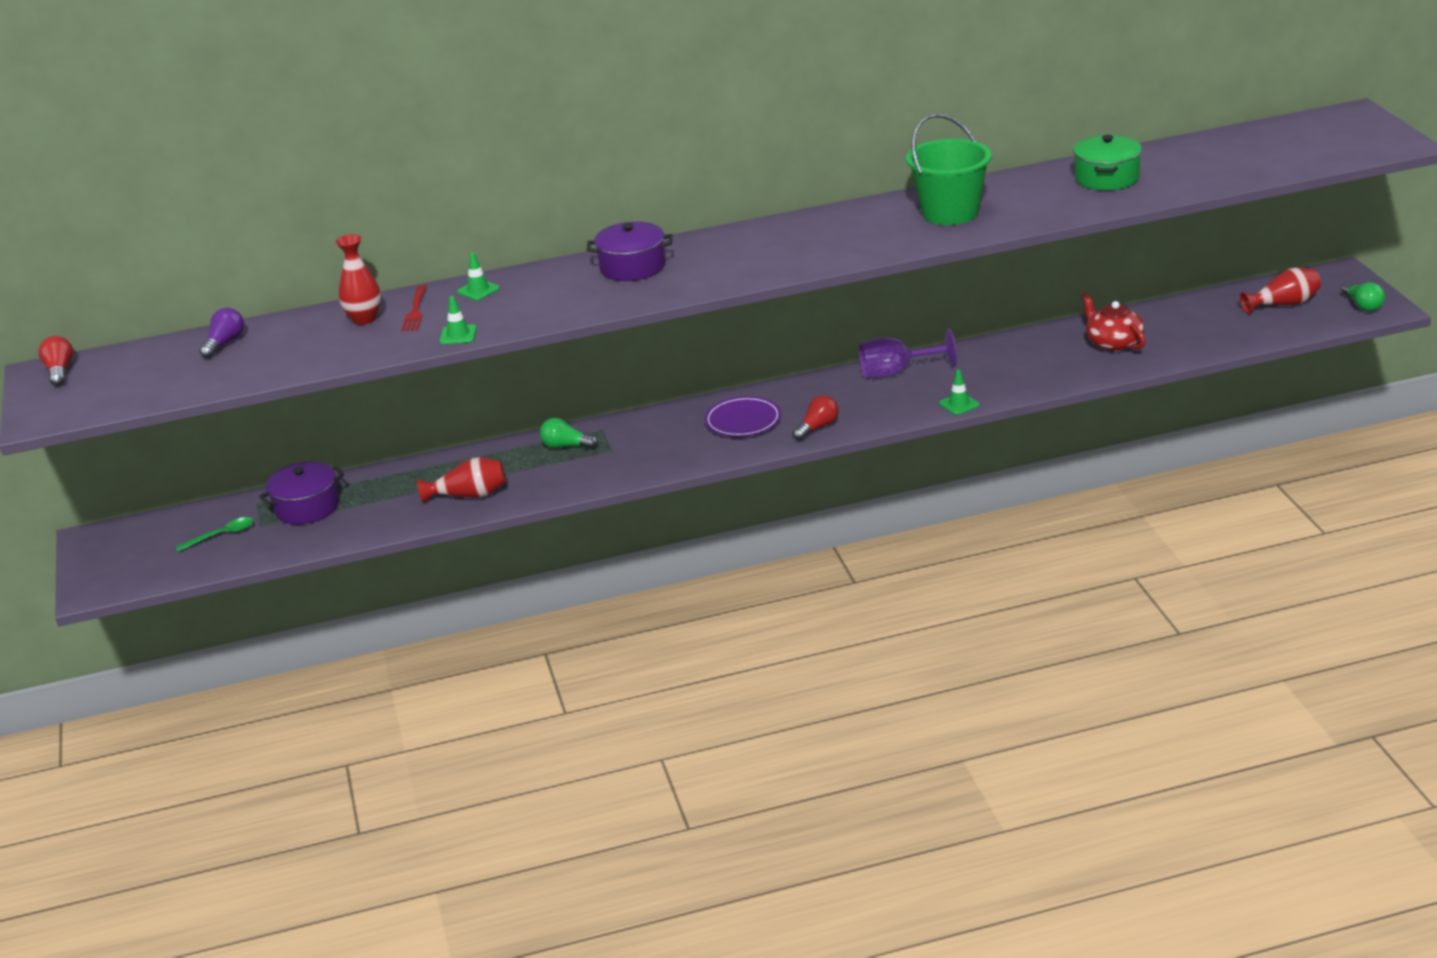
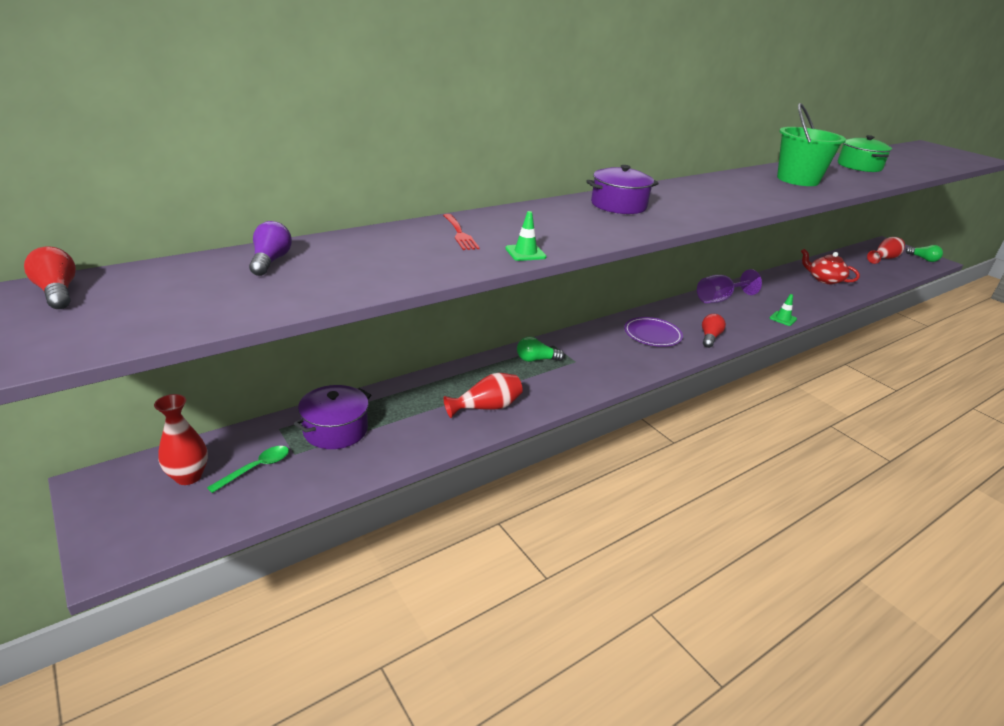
camera: 25 degrees left, 0 degrees up
(364, 319) = (413, 240): red vase -> red vase (188, 476)
(478, 290) = (503, 219): green traffic cone -> none

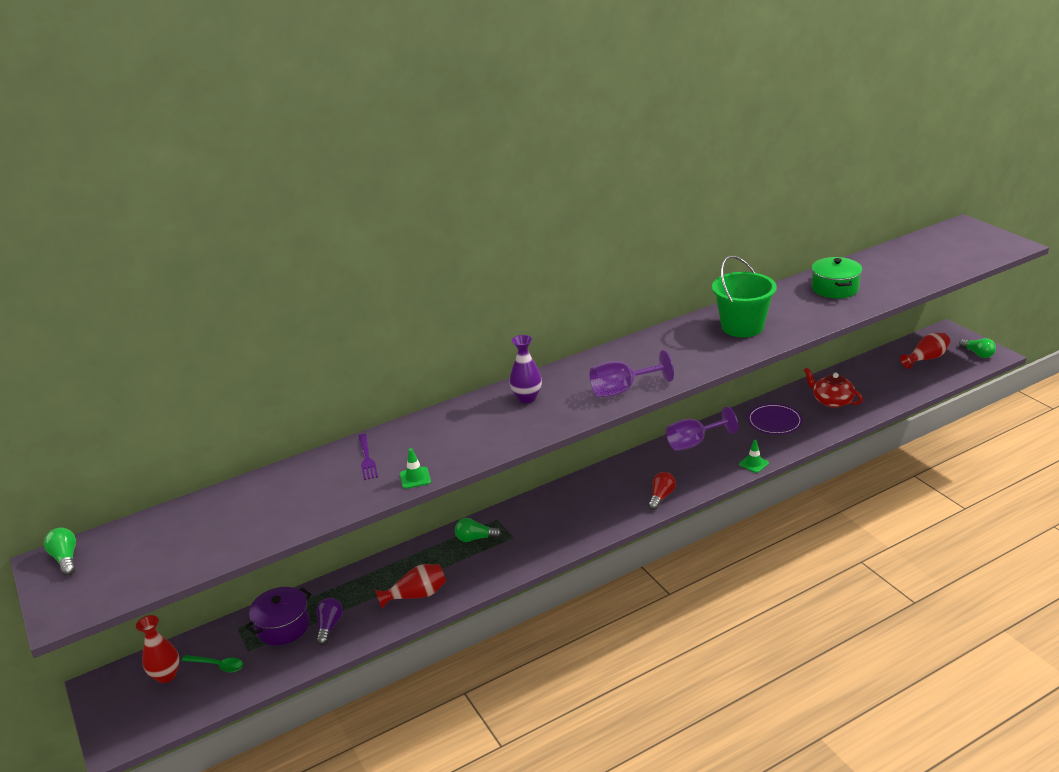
camera: 10 degrees right, 0 degrees up
(57, 292) = (66, 559): red light bulb -> green light bulb
(256, 468) = (218, 665): green spoon -> green spoon turned 60 degrees clockwise
(270, 261) = (211, 510): purple light bulb -> purple light bulb (329, 626)
(459, 234) = (367, 459): red fork -> purple fork
(618, 205) = (527, 398): purple pot -> purple vase
(652, 334) = (602, 497): purple plate -> purple plate (774, 421)
(715, 208) = (622, 390): none -> purple goblet

